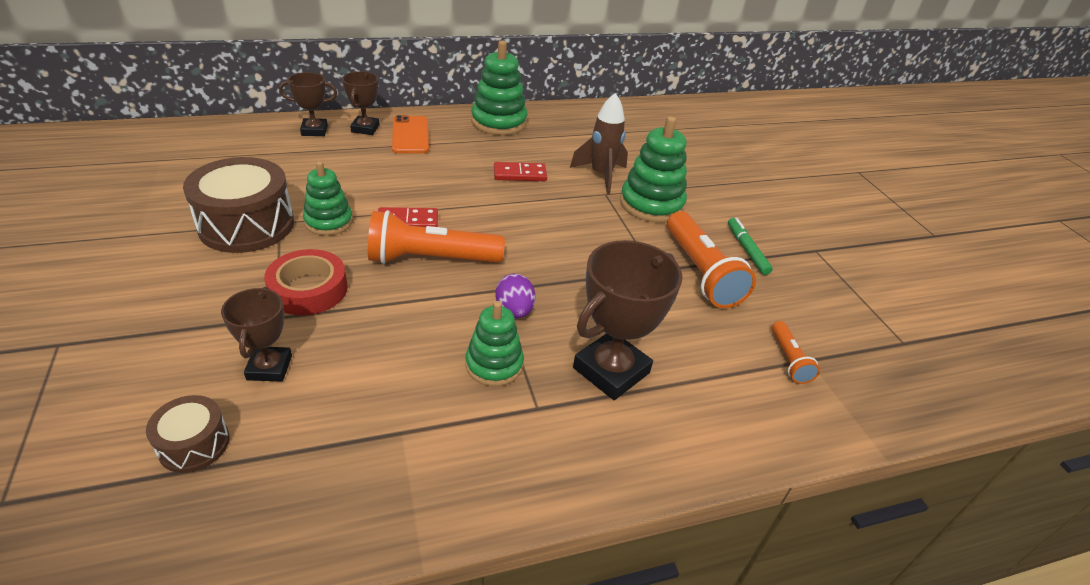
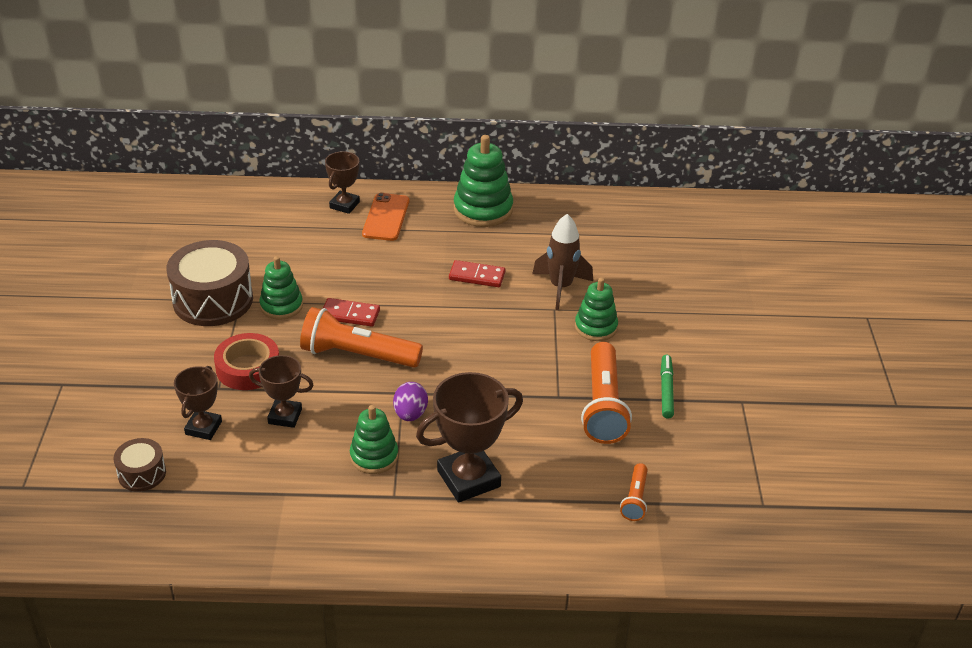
camera: 20 degrees right, 0 degrees up
(314, 130) = (295, 203): brown trophy -> brown trophy (285, 416)
(651, 204) = (596, 327): green stacking toy -> green stacking toy, size x0.65

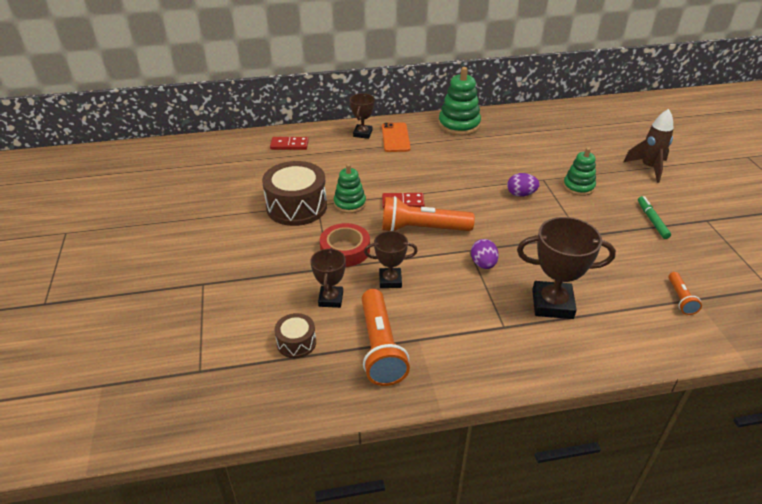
camera: 10 degrees left, 0 degrees up
(374, 456) = (473, 299): green stacking toy -> none
(468, 478) = (552, 304): brown trophy -> brown trophy turned 45 degrees clockwise
(477, 276) = (478, 166): red domino -> red domino (289, 145)
(511, 326) = (521, 194): none -> purple egg
(560, 287) = (539, 165): brown rocket -> brown rocket (648, 168)
(603, 405) = (616, 237): orange flashlight -> orange flashlight (380, 347)

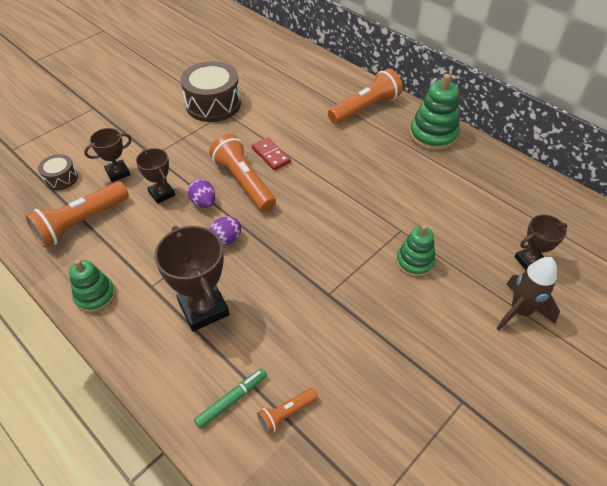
camera: 55 degrees right, 10 degrees up
(289, 145) = (290, 61): red domino -> none
(345, 250) = (180, 153): red tape -> none
(349, 204) = (242, 128): green stacking toy -> green stacking toy (95, 296)
(362, 133) = (350, 88): brown trophy -> brown trophy (530, 261)
(395, 137) = (365, 108): orange phone -> orange flashlight
(521, 194) = (357, 224): purple egg -> purple egg (203, 202)
(652, 220) = (411, 346): green marker -> green marker (232, 400)

